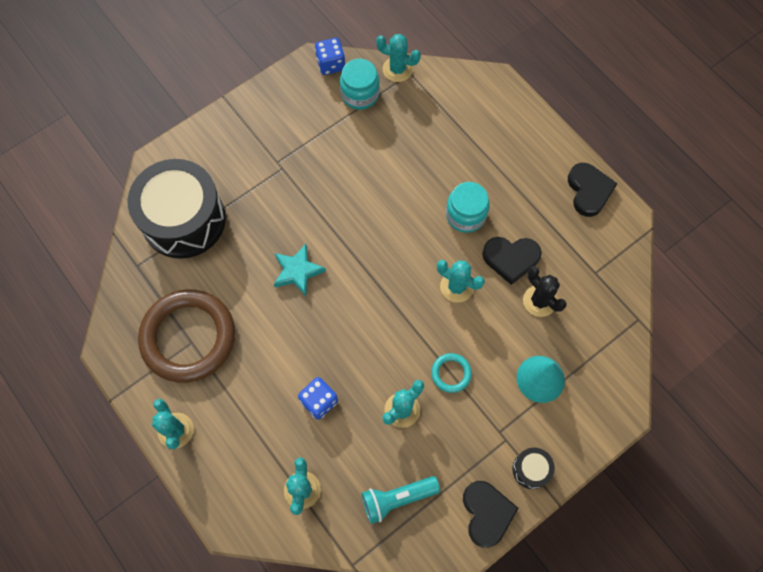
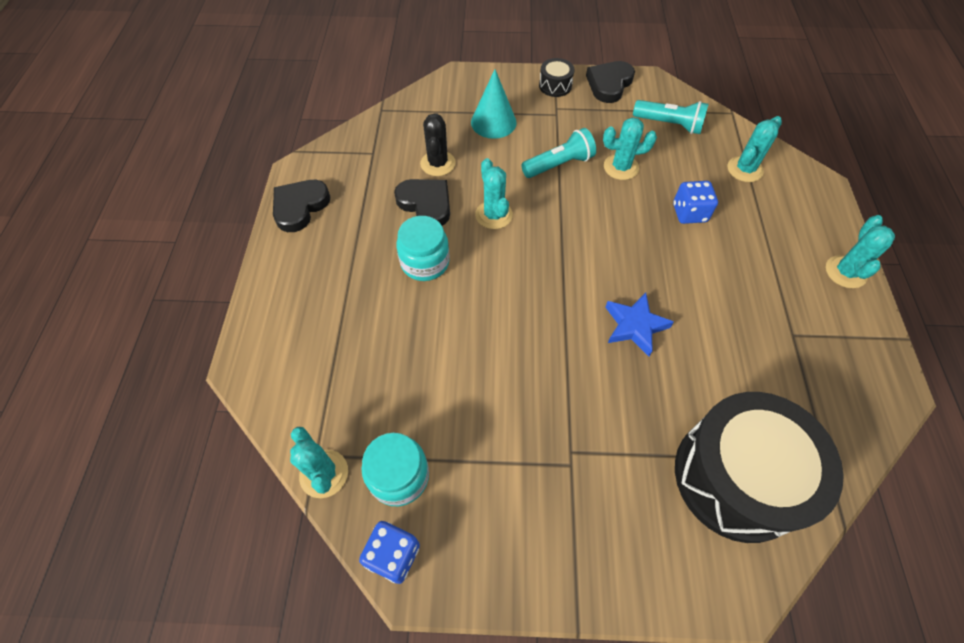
camera: 140 degrees left, 10 degrees down
(188, 337) = (794, 341): brown ring -> none
(297, 271) = (634, 326): turquoise star -> blue star
(451, 373) = (559, 164): turquoise ring -> turquoise flashlight

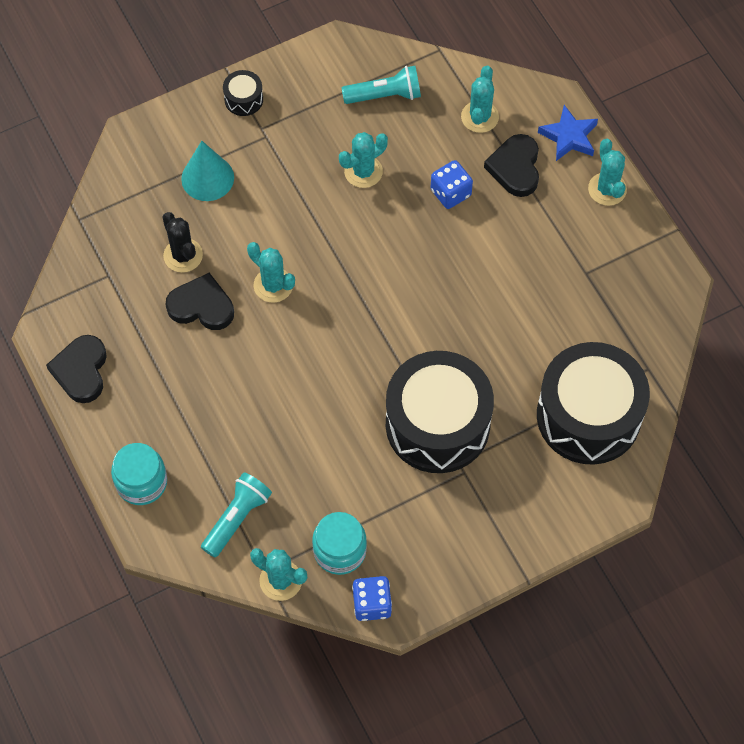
camera: 30 degrees left, 5 degrees up
(425, 262) = (241, 365): turquoise jar -> turquoise jar (141, 482)
(559, 164) = (302, 198): turquoise flashlight -> turquoise flashlight (237, 518)
(570, 402) = (437, 424): none -> black drum
(609, 84) = (299, 70): black heart -> black heart (515, 168)
(634, 326) = (455, 331): blue star -> blue star (569, 137)

